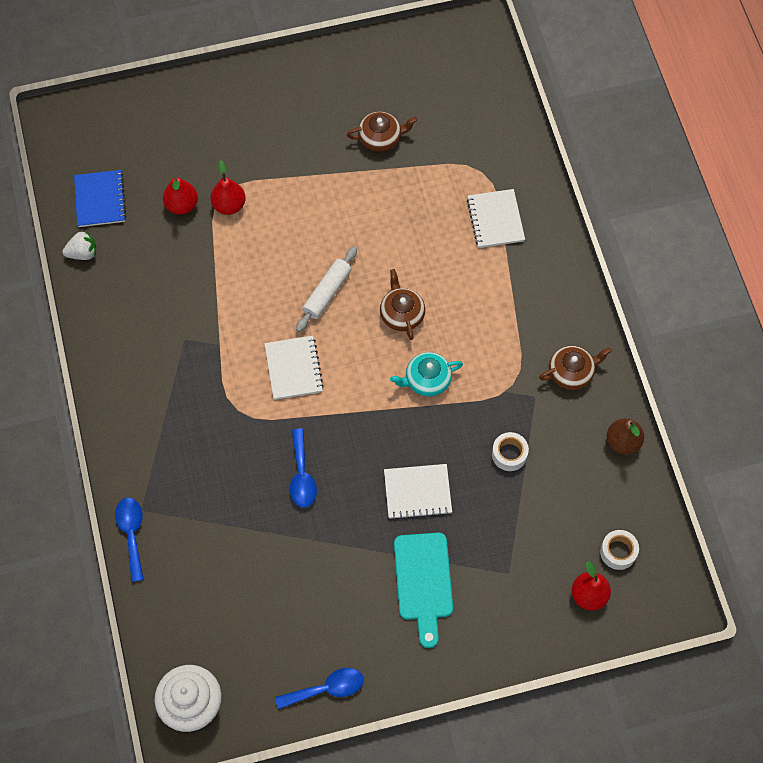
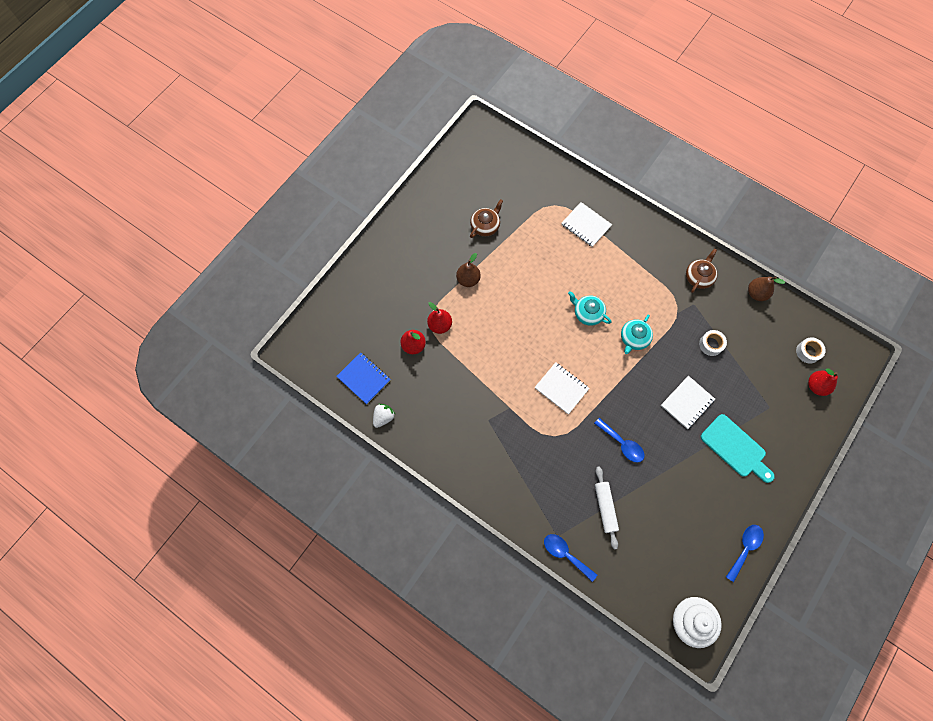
camera: 40 degrees left, 5 degrees up
(305, 181) = (468, 279): none -> brown pear
(327, 293) = (539, 332): white rolling pin -> white rolling pin (605, 508)
(401, 314) = (587, 313): brown teapot -> turquoise teapot

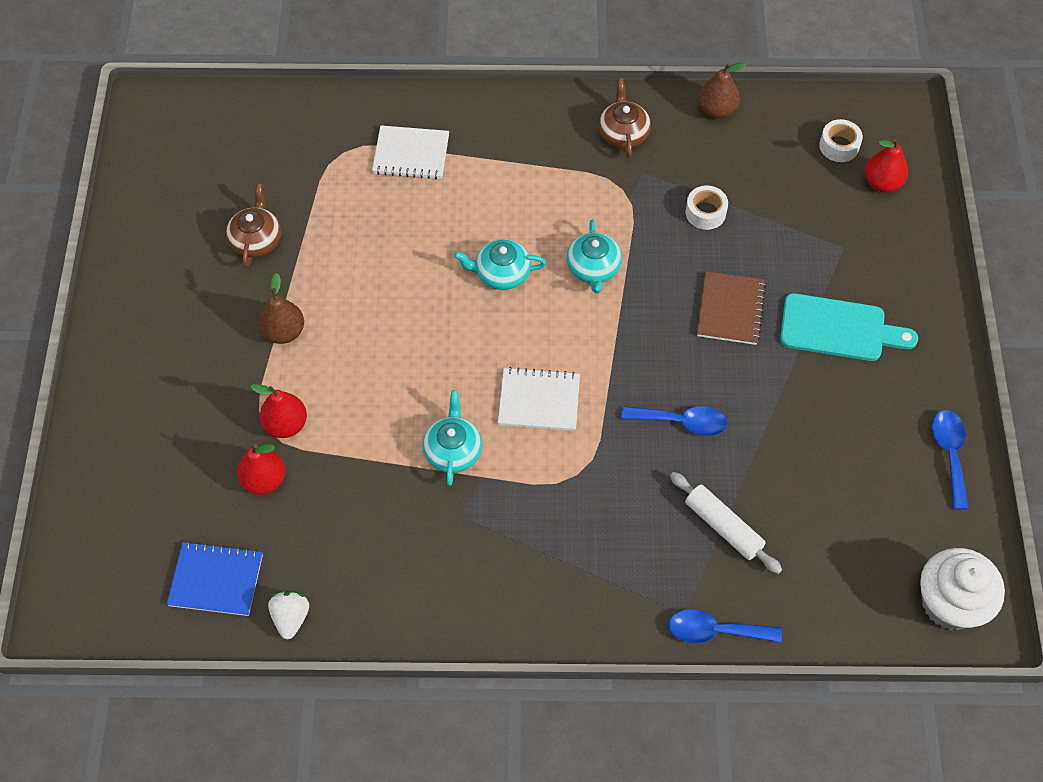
camera: 35 degrees left, 10 degrees down
(505, 386) = (453, 450): none -> turquoise teapot
(687, 402) = (730, 309): white notebook -> brown notebook

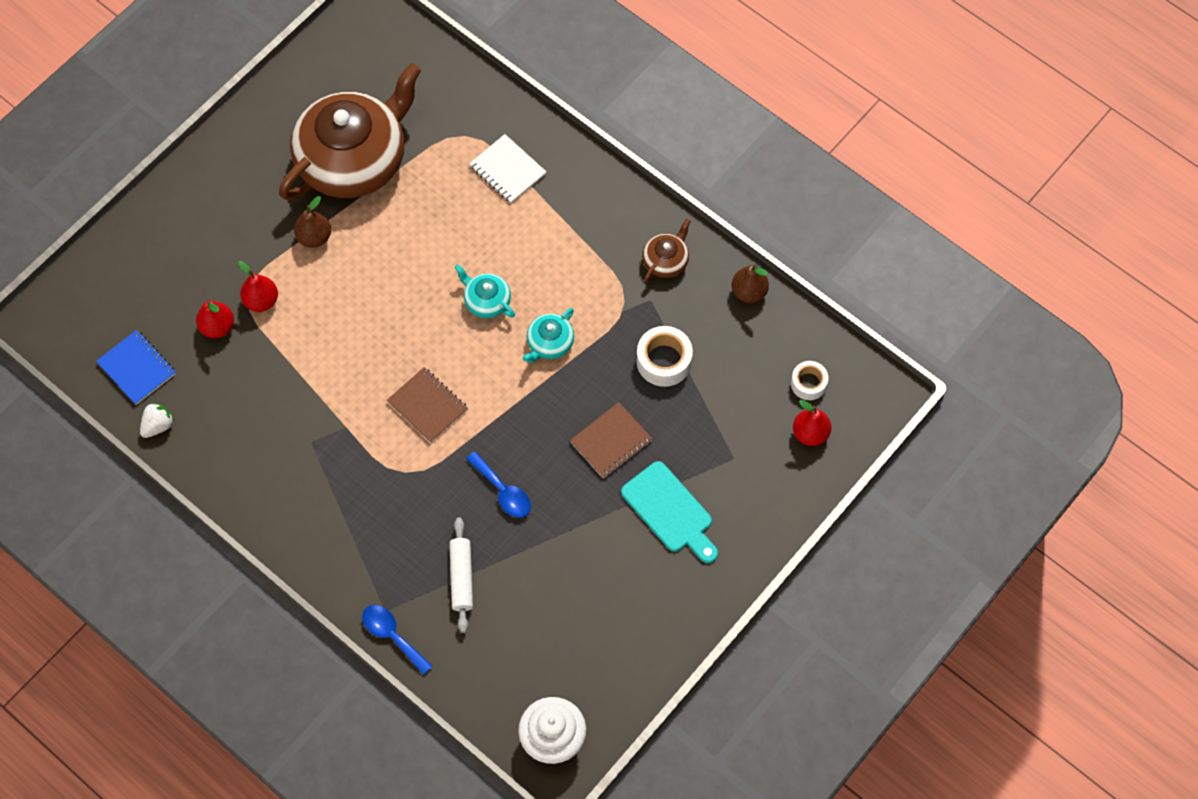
camera: 40 degrees right, 5 degrees up
(256, 239) = (354, 159): brown teapot -> brown teapot, size x2.47
(453, 450) = (345, 396): turquoise teapot -> none
(539, 401) = (427, 406): white notebook -> brown notebook
(705, 212) = (664, 361): white tape -> white tape, size x1.54
(949, 454) = (654, 650): blue spoon -> none

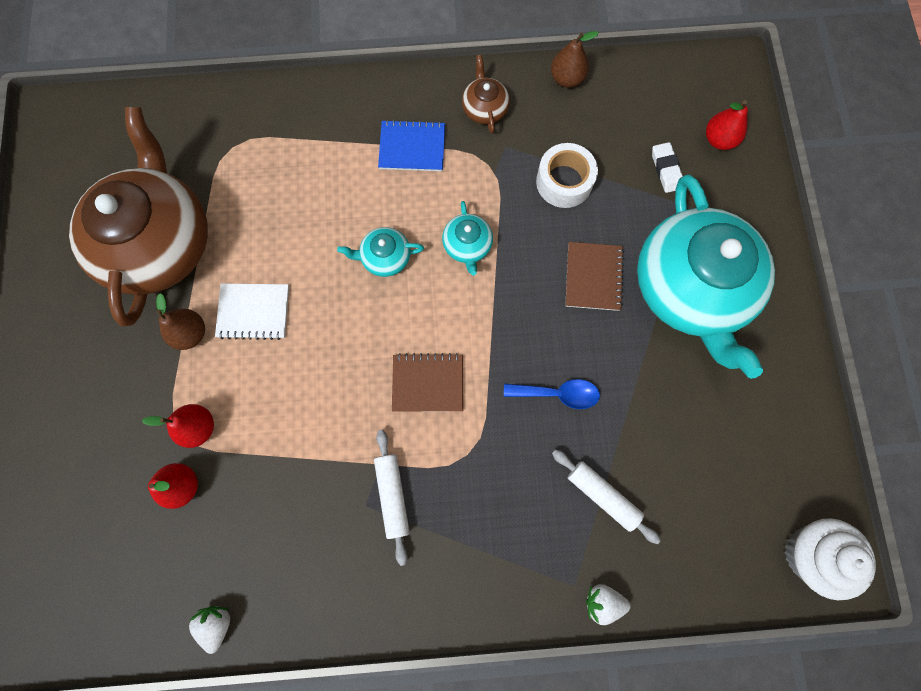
camera: 45 degrees left, 10 degrees up
(137, 368) = (145, 592): blue notebook -> blue notebook (412, 147)
(333, 452) = (392, 495): none -> white rolling pin
(392, 636) = (602, 601): blue spoon -> white strawberry
(508, 170) = (294, 144): white notebook -> white notebook (253, 312)
(670, 511) = (691, 288): turquoise cutting board -> turquoise teapot
(746, 418) = (666, 169): none -> white eraser
(808, 383) = (678, 106): white tape -> none

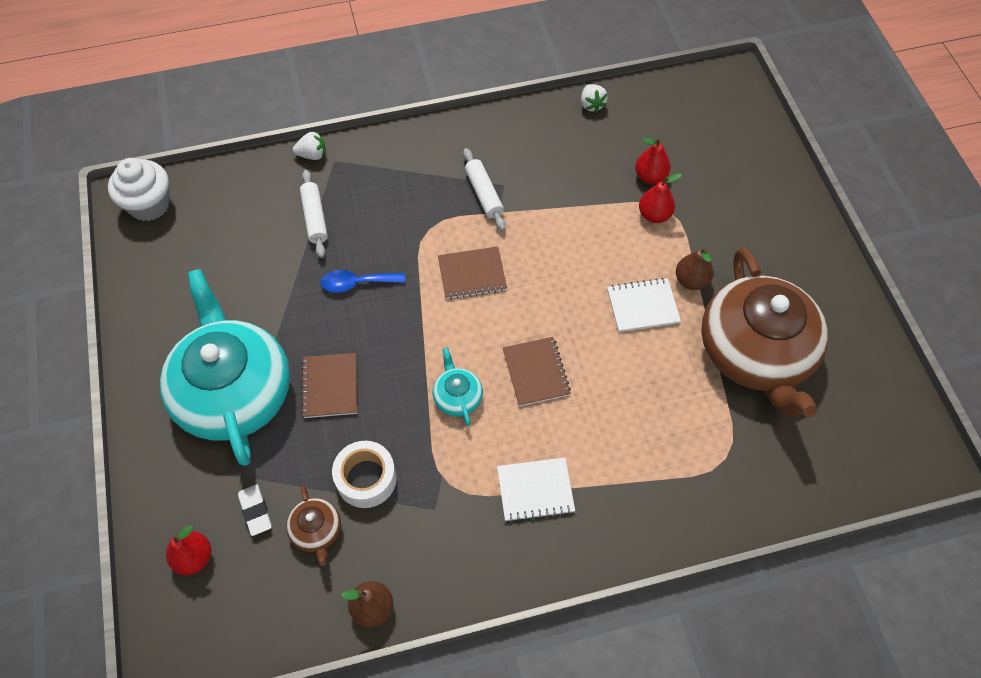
camera: 170 degrees right, 15 degrees down
(385, 257) = (536, 372): turquoise teapot -> brown notebook
(412, 147) = (535, 490): blue notebook -> white notebook
(484, 108) = (464, 552): brown teapot -> brown teapot (316, 531)
(602, 495) = (315, 218): white rolling pin -> white rolling pin turned 45 degrees clockwise

